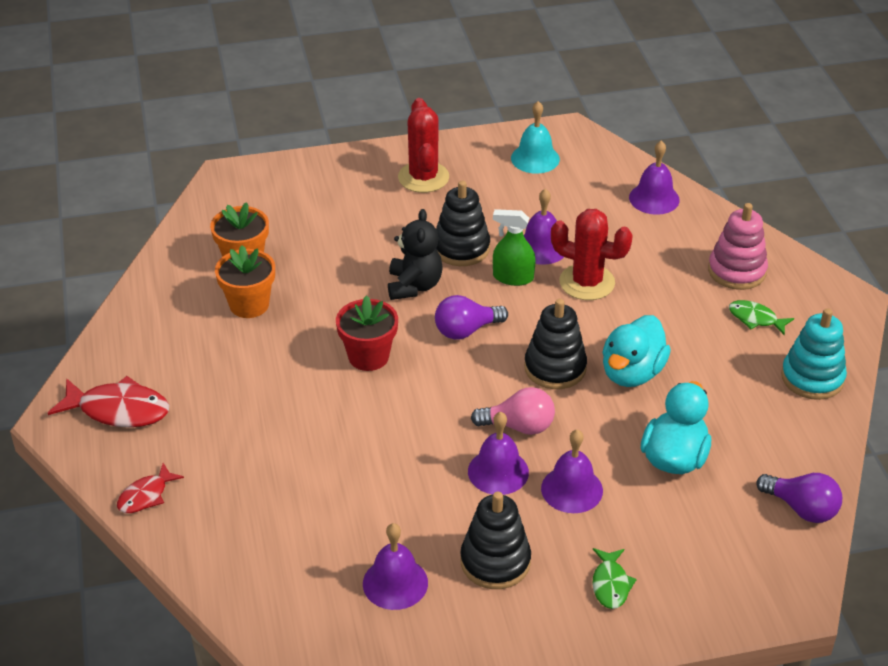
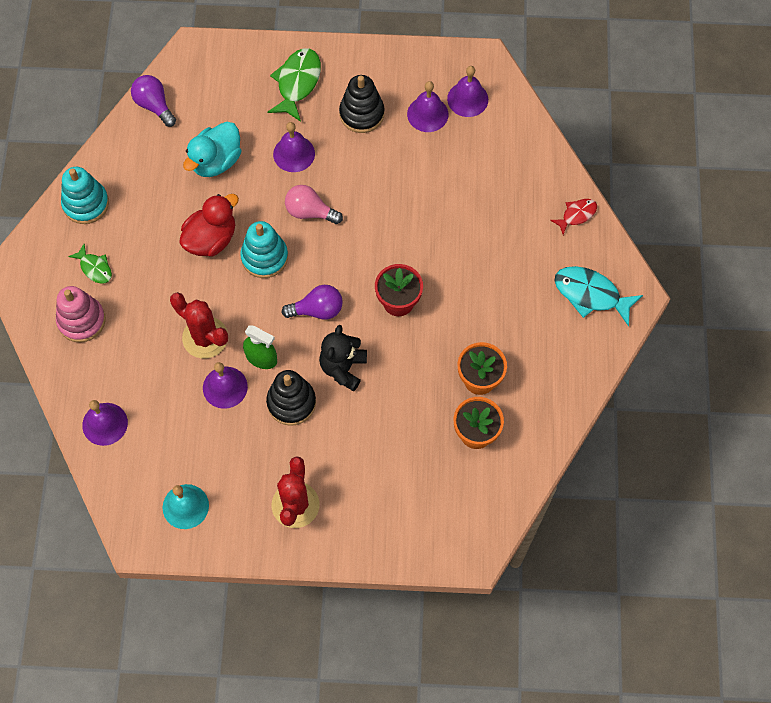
camera: 165 degrees left, 25 degrees up
(118, 410) = (591, 294): red fish -> turquoise fish
(498, 471) = (337, 178): purple bell -> purple bell (467, 99)
(555, 368) = (264, 257): black stacking toy -> turquoise stacking toy
(610, 584) = (297, 83): green fish -> green fish, size x1.73
(632, 373) = (211, 239): turquoise duck -> red duck

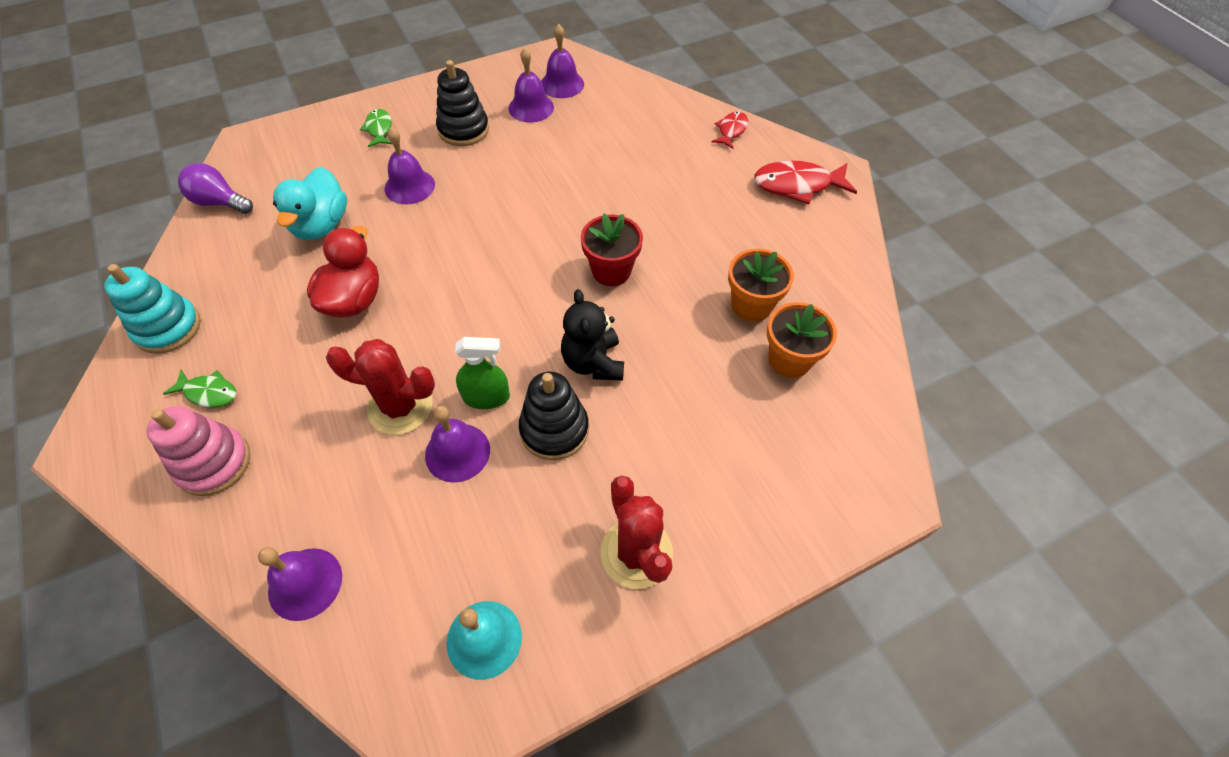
camera: 30 degrees left, 10 degrees down
(264, 257) = (430, 291): turquoise stacking toy -> none
(297, 83) = (379, 129): green fish -> green fish, size x0.58
(310, 212) = (458, 229): pink light bulb -> none
(317, 310) = (525, 317): purple light bulb -> none
(591, 294) = (797, 185): turquoise fish -> red fish

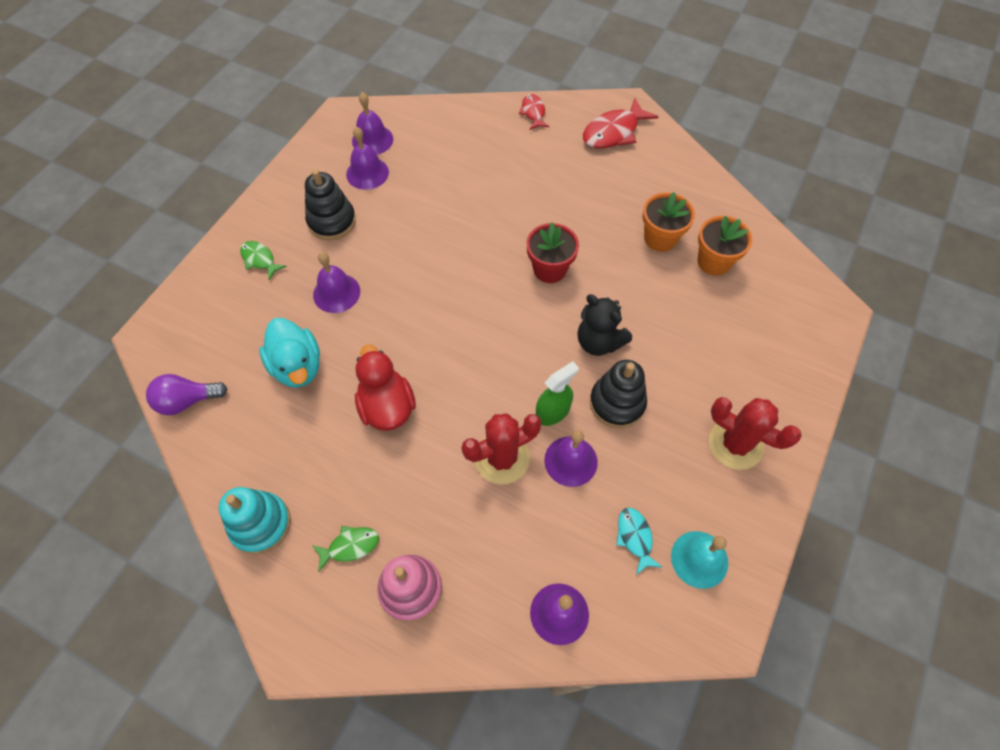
camera: 35 degrees left, 5 degrees up
(443, 568) = (635, 537): none -> turquoise fish

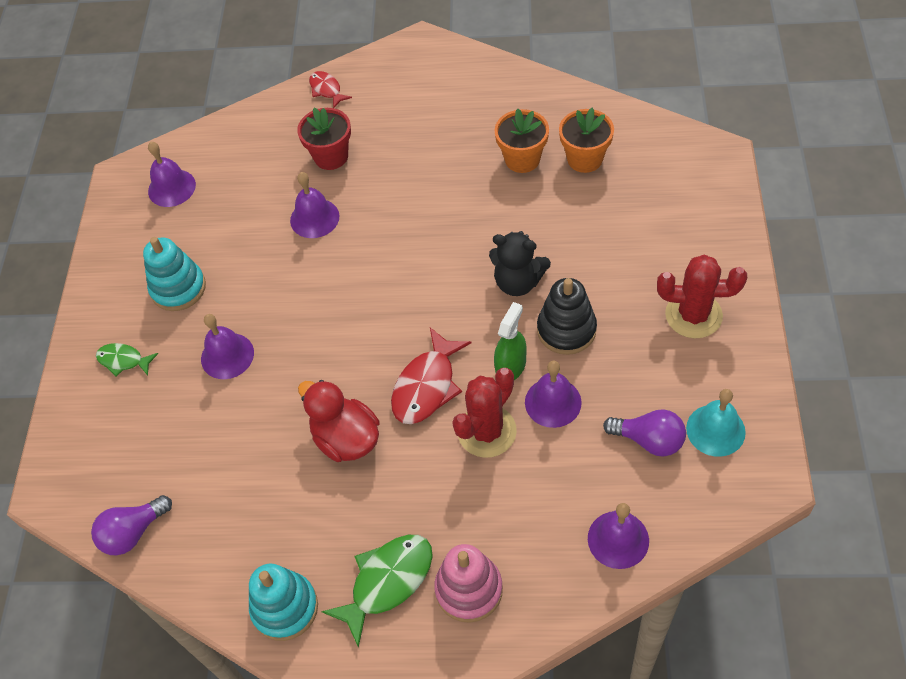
camera: 20 degrees left, 5 degrees down
(297, 366) = (230, 444): turquoise duck -> none
(332, 221) = (178, 288): black stacking toy -> turquoise stacking toy
(350, 546) = (387, 582): green fish -> green fish, size x1.73
(367, 173) = (187, 223): purple bell -> purple bell (314, 218)
(549, 269) = (431, 235): red flower pot -> red flower pot (331, 156)
(614, 132) = (419, 75): red fish -> red fish (427, 386)
(635, 537) = (649, 440): turquoise fish -> purple light bulb

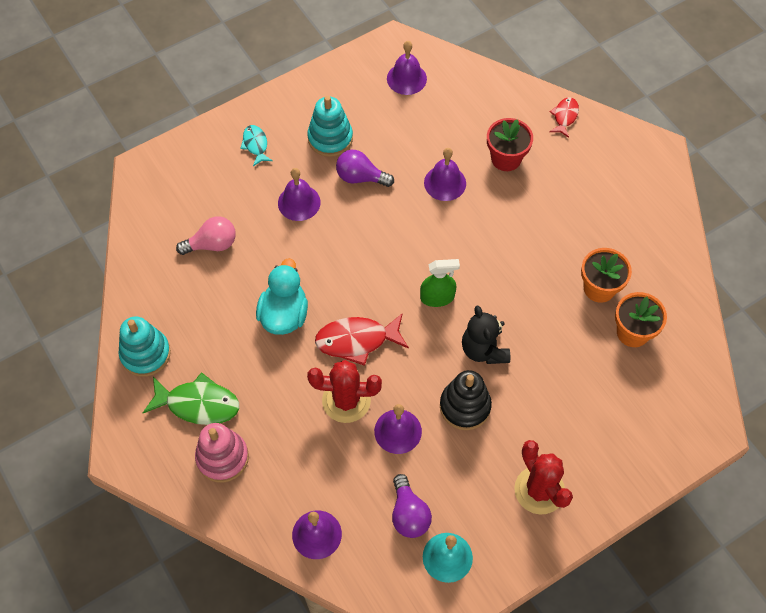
camera: 50 degrees right, 5 degrees up
(123, 360) = (255, 145): green fish -> turquoise fish
(133, 532) = (143, 234): purple light bulb -> purple light bulb (360, 177)
(206, 466) = (212, 244): none -> pink light bulb
(346, 438) = (284, 315): red duck -> turquoise duck
(510, 366) = (409, 386): green spray bottle -> green spray bottle (437, 297)

